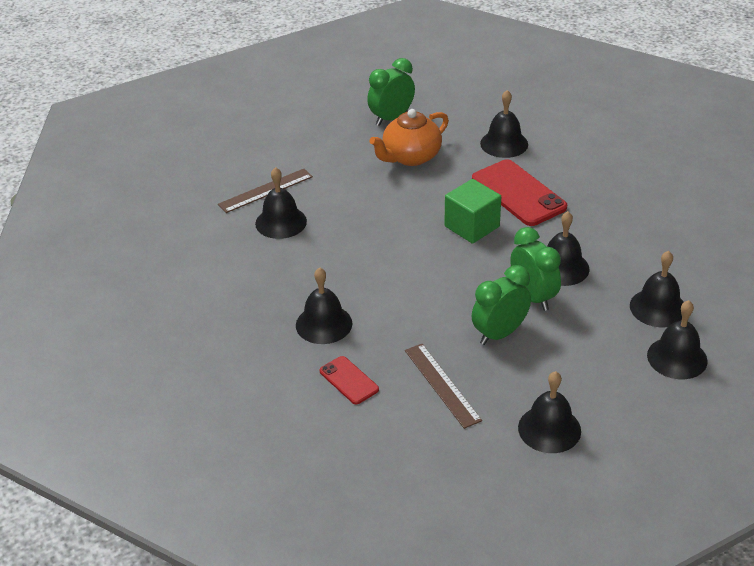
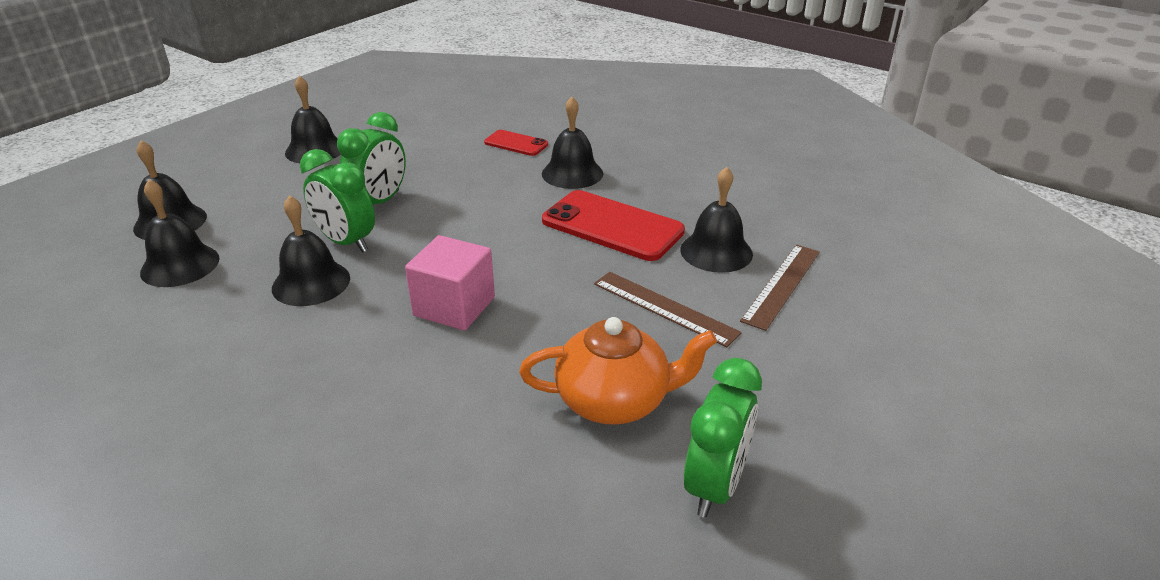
camera: 155 degrees right, 5 degrees down
(410, 157) = (615, 400): orange teapot -> orange teapot turned 60 degrees clockwise
(442, 385) = (426, 157): brown ruler -> brown ruler (664, 308)
(472, 226) = (454, 306): green cube -> pink cube
(504, 143) = (452, 485): black bell -> none
(518, 193) = (395, 378): red phone -> red phone (612, 226)

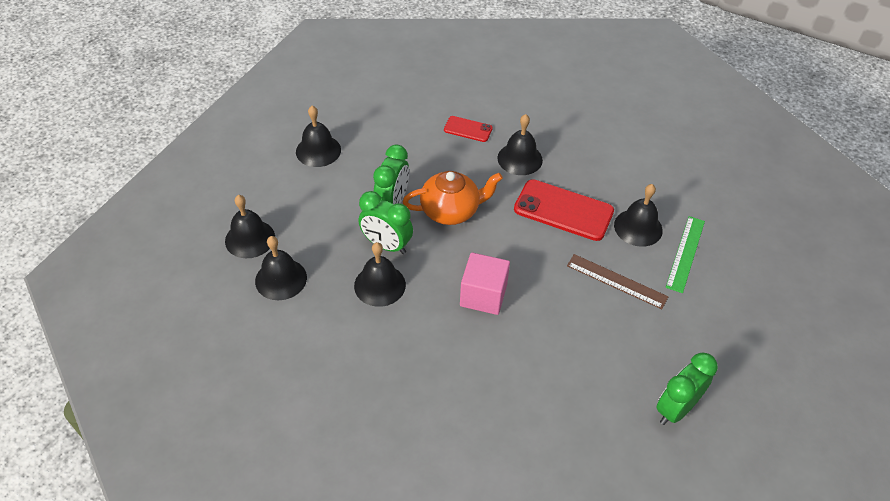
camera: 10 degrees left, 15 degrees up
(615, 400) = (606, 357): orange teapot -> orange teapot (451, 211)
(715, 486) = (675, 409): green clock -> green clock turned 150 degrees counterclockwise
(782, 285) = (685, 253): brown ruler -> green ruler

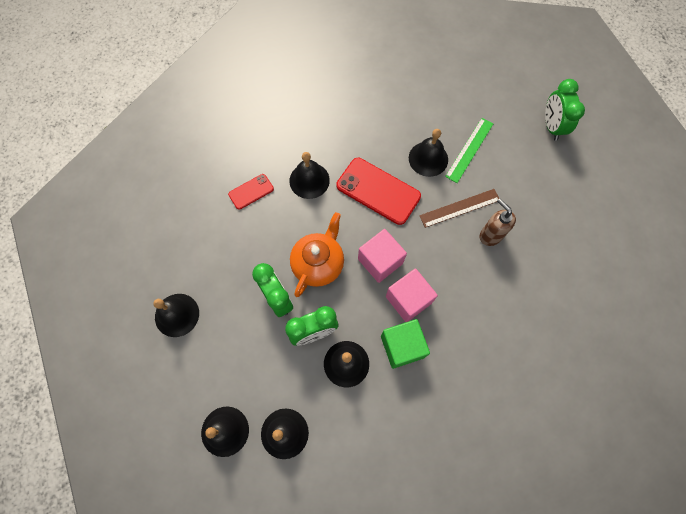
camera: 50 degrees left, 20 degrees up
(434, 317) = (402, 346): none -> green cube
(498, 252) = (380, 261): none -> pink cube
(563, 210) = (378, 191): red phone -> red phone turned 60 degrees clockwise
(616, 323) = (490, 235): none -> brown soap dispenser
(675, 409) = (573, 254): green clock -> green clock (551, 126)
(685, 253) = (469, 150): green ruler -> green ruler turned 60 degrees clockwise

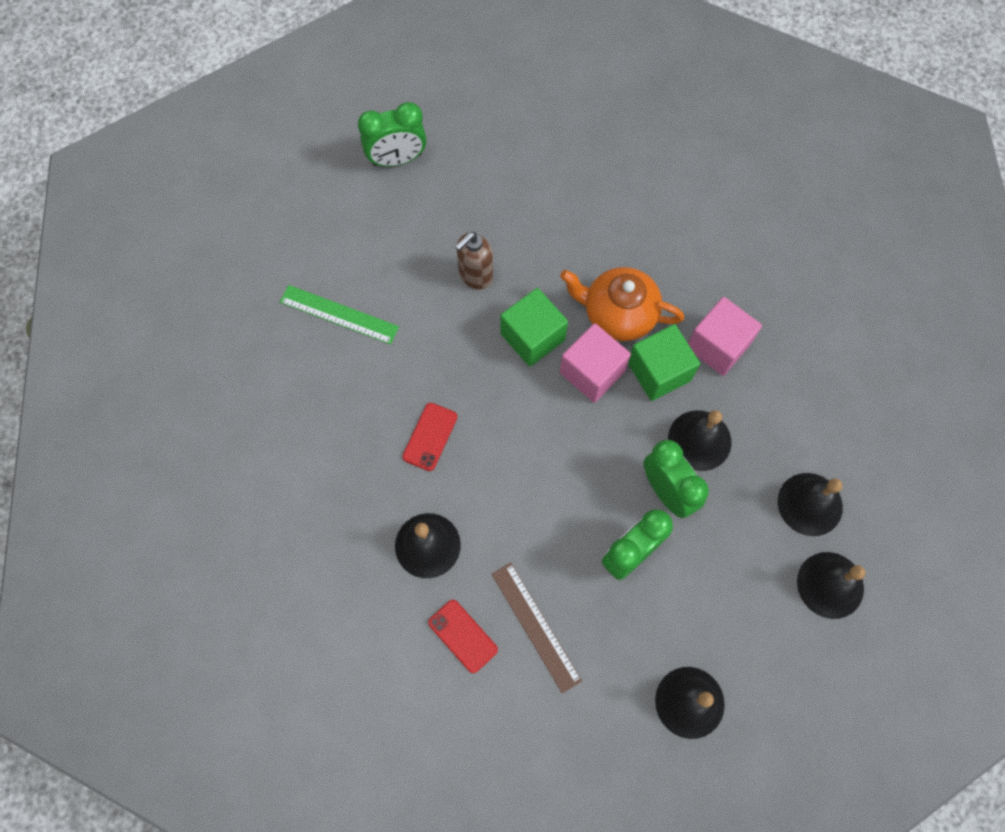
camera: 100 degrees left, 0 degrees up
(318, 263) = (564, 504): orange teapot -> orange teapot (618, 314)
(378, 191) = (430, 437): red phone -> red phone, size x0.53
(380, 261) = (543, 417): pink cube -> pink cube (718, 346)
(428, 158) = (362, 371): black bell -> none
(439, 265) = (532, 337): none -> green cube
(459, 208) = (439, 319): brown ruler -> brown ruler (535, 626)
(551, 126) = (284, 206): green clock -> green clock (397, 159)

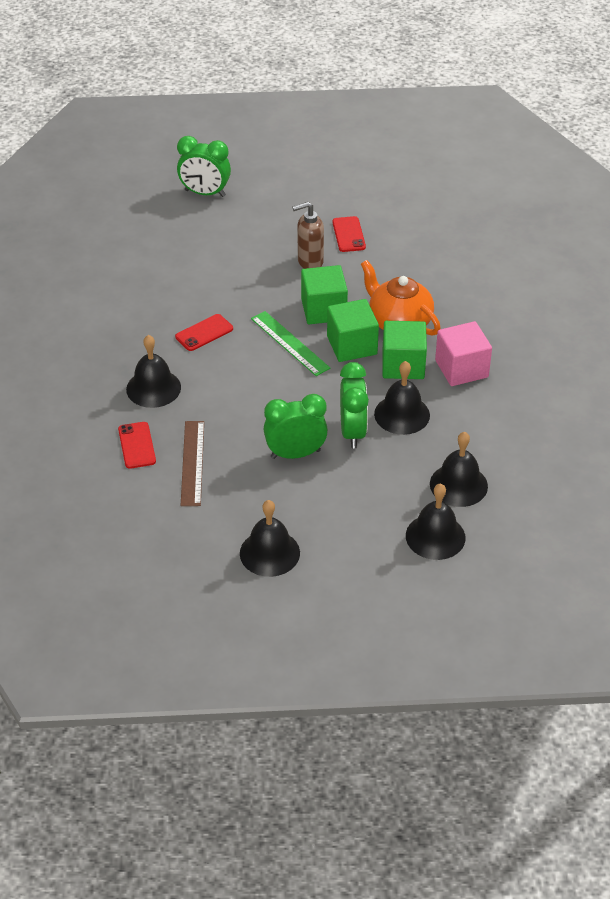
camera: 30 degrees right, 25 degrees down
(339, 314) = (195, 245): green ruler -> green ruler (290, 343)
(397, 159) = (306, 181): green clock -> green clock (205, 193)
(491, 215) = (349, 234): none -> red phone
(592, 372) = (352, 345): pink cube -> green cube

